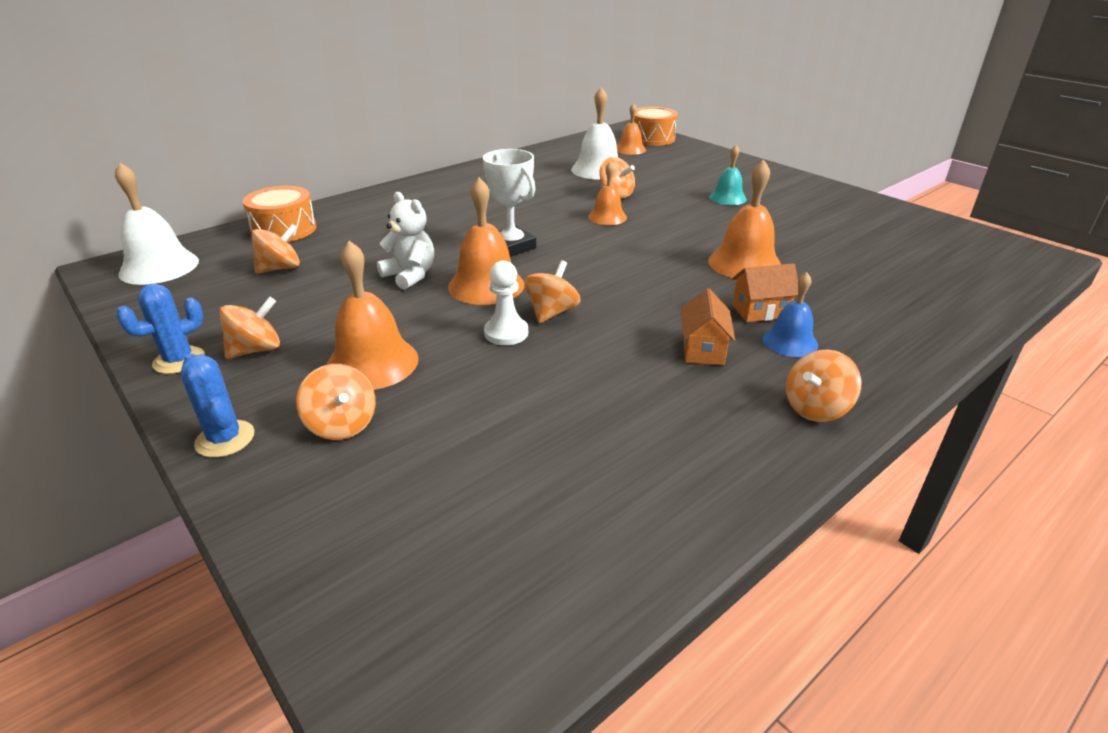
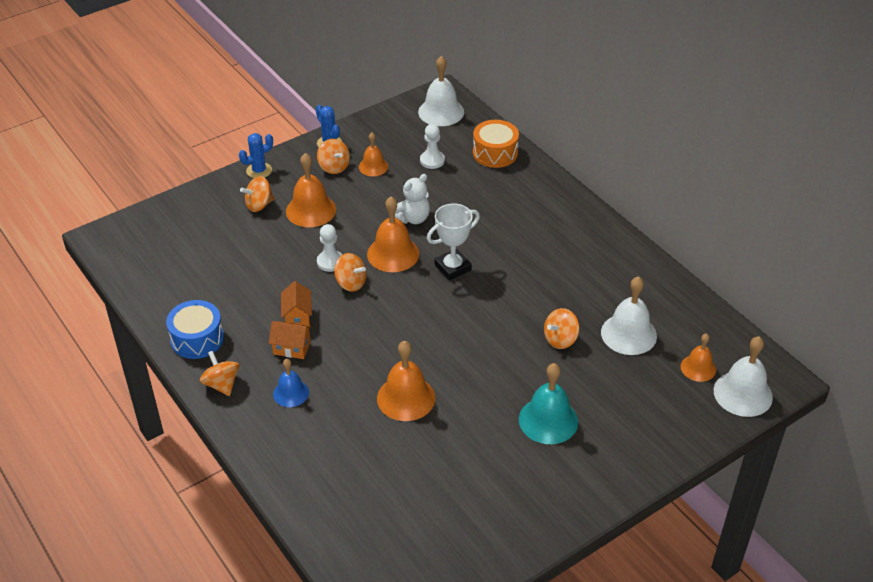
camera: 95 degrees right, 10 degrees up
(280, 268) = (432, 160): orange spinning top -> white pawn
(607, 217) = (506, 327): orange bell -> orange bell (373, 166)
(652, 138) = (743, 394): orange drum -> white bell
(727, 198) = (548, 420): turquoise bell -> turquoise bell, size x1.63
(729, 454) = (197, 339): none -> blue drum
(760, 311) = (332, 388): orange house -> orange house (297, 317)

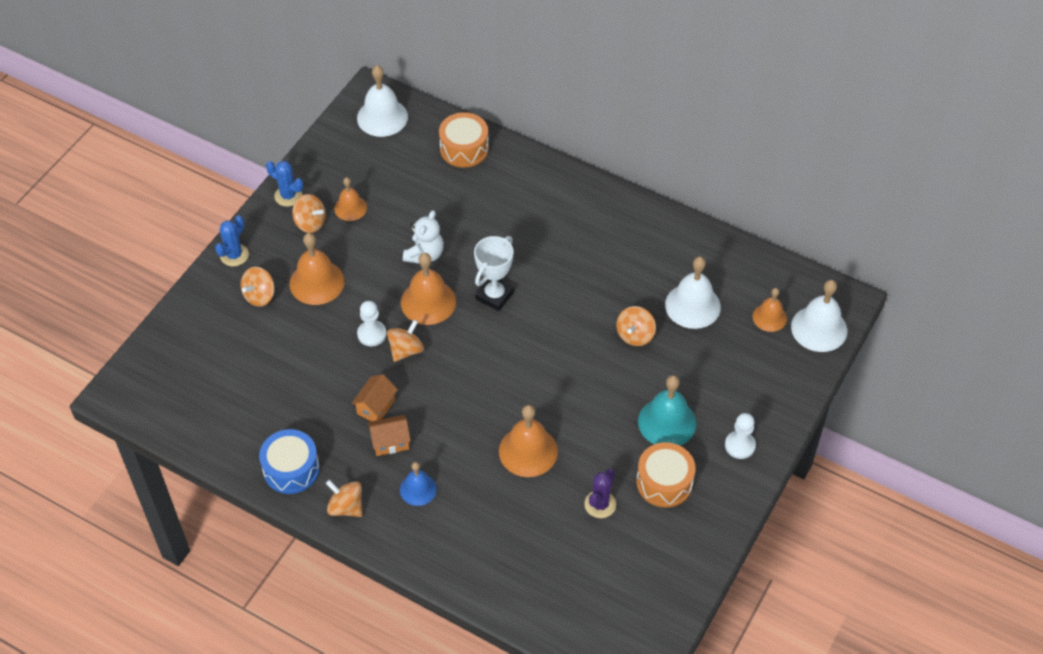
camera: 25 degrees left, 10 degrees up
(297, 317) = (376, 407): orange house -> orange house turned 60 degrees clockwise
(350, 283) = (406, 350): orange spinning top -> orange spinning top turned 60 degrees counterclockwise
(432, 160) = (406, 180): white pawn -> white pawn (740, 445)
(444, 466) = (600, 504): none -> purple cactus
(516, 470) = (664, 482): none -> orange drum

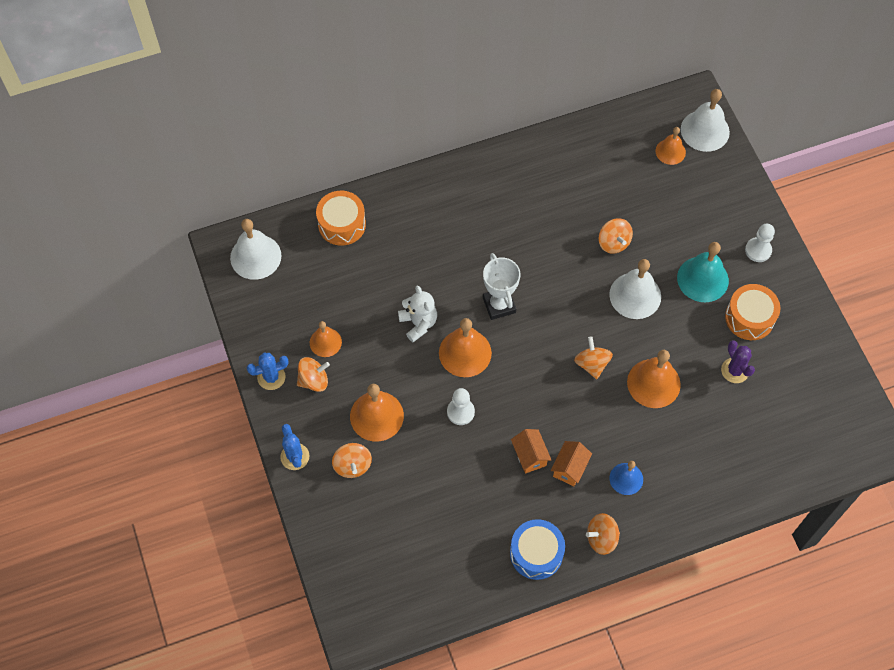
camera: 50 degrees left, 10 degrees up
(406, 350) = (496, 399): orange spinning top -> orange spinning top (592, 364)
(692, 305) = (620, 189): white bell -> white bell (635, 295)

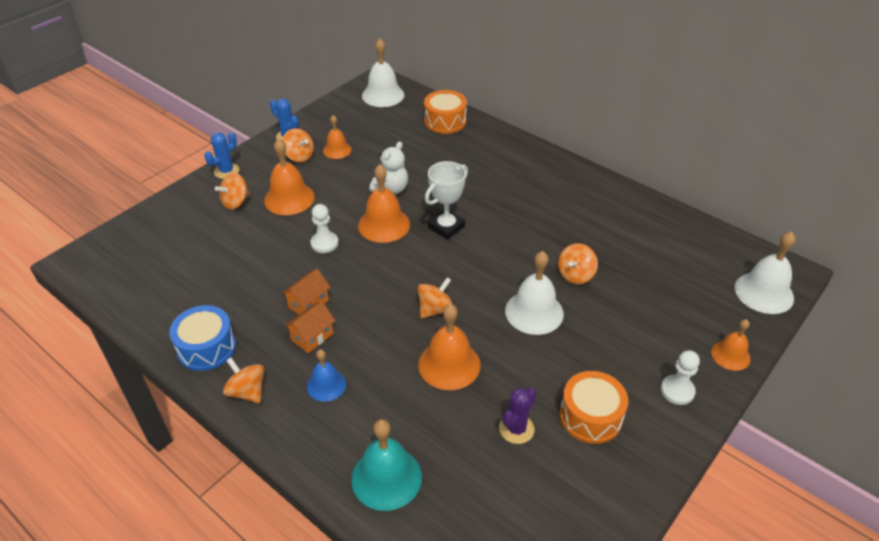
camera: 60 degrees right, 20 degrees down
(569, 468) = (312, 337): orange house -> orange house turned 45 degrees counterclockwise
(670, 151) = (712, 276): orange bell -> orange bell (730, 355)
(702, 279) = (599, 357): turquoise bell -> turquoise bell (386, 477)

